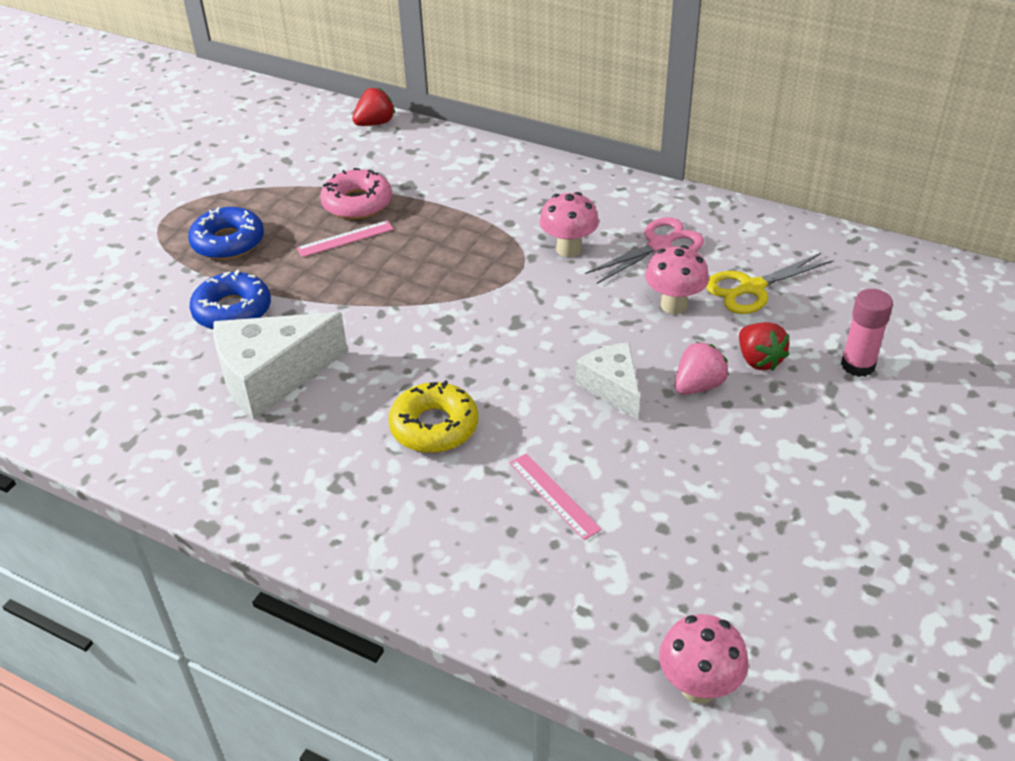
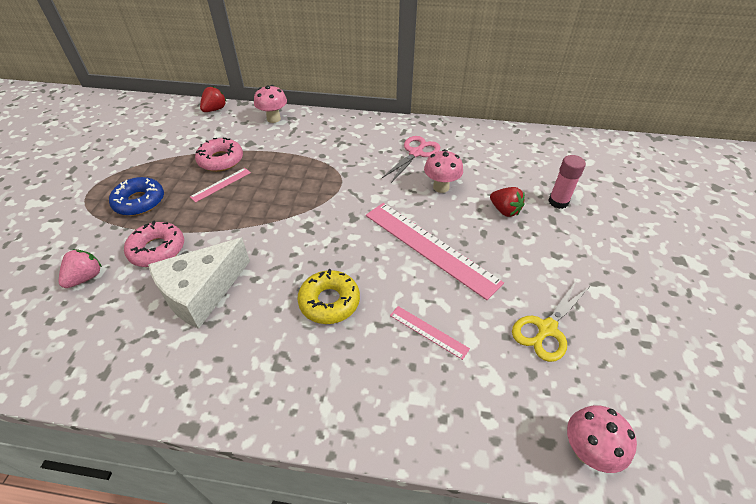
camera: 20 degrees left, 5 degrees up
(232, 310) = (157, 249): blue donut -> pink donut
(568, 249) = (364, 165): pink mushroom -> pink mushroom (273, 119)
(612, 388) = (430, 247): white cheese -> pink ruler
(698, 386) = (479, 234): pink strawberry -> pink strawberry (86, 277)
(751, 288) = (478, 168): yellow scissors -> yellow scissors (546, 329)

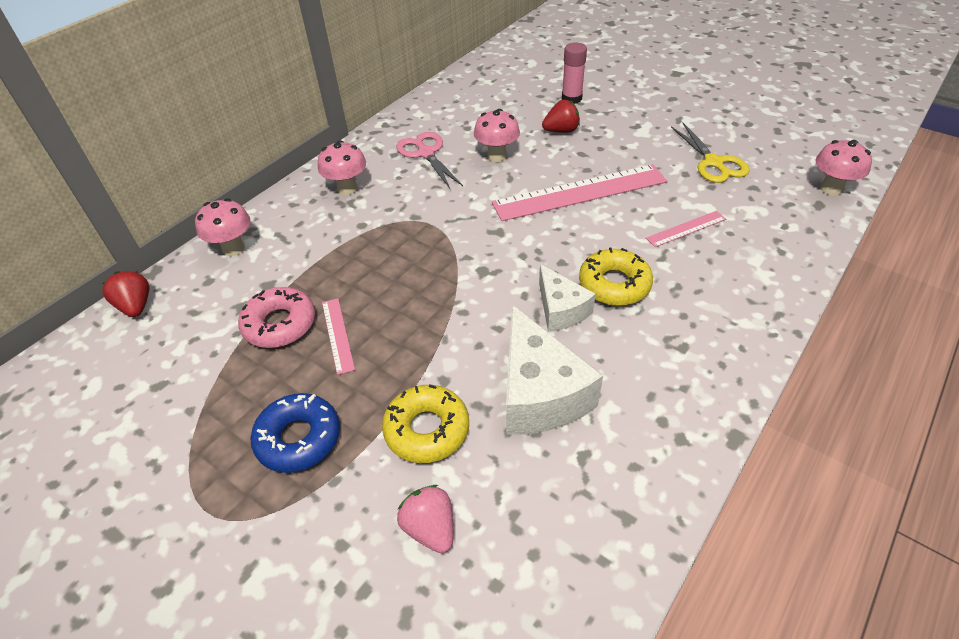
camera: 60 degrees left, 0 degrees up
(157, 249) = (427, 429): pink donut -> yellow donut
(286, 278) = (561, 310): none -> white cheese
(353, 136) = (347, 188): none -> pink mushroom

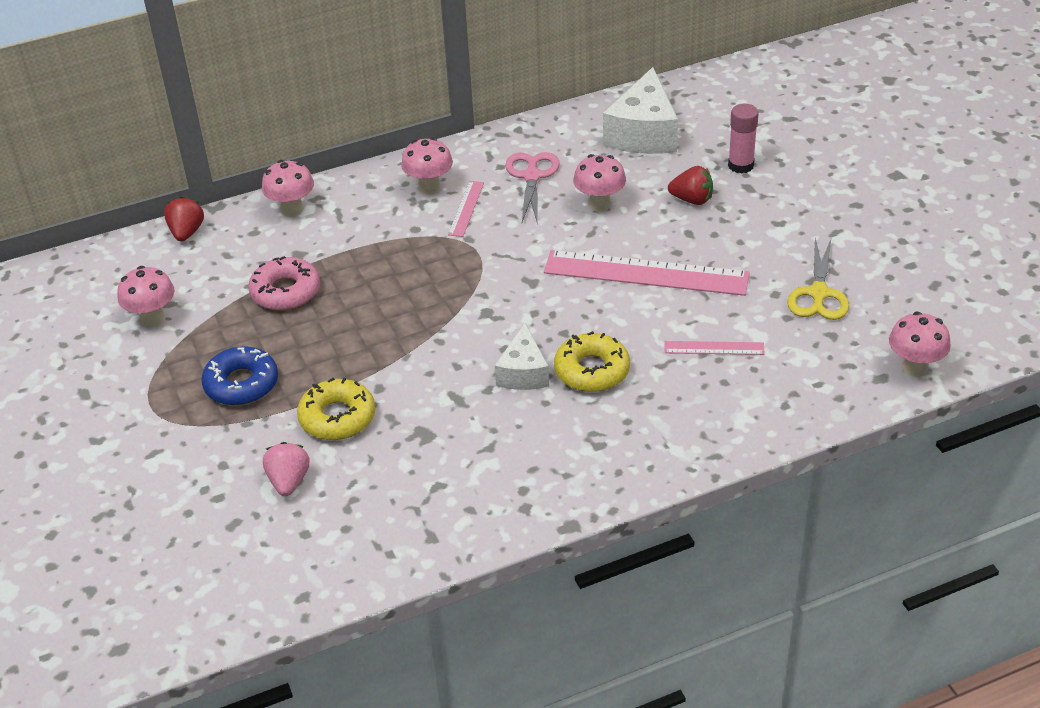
camera: 30 degrees right, 5 degrees down
(150, 408) = (152, 319): none -> pink mushroom
(337, 335) = (324, 318): pink ruler -> pink ruler (466, 208)
(539, 393) = (445, 429): white cheese -> white cheese (643, 133)

